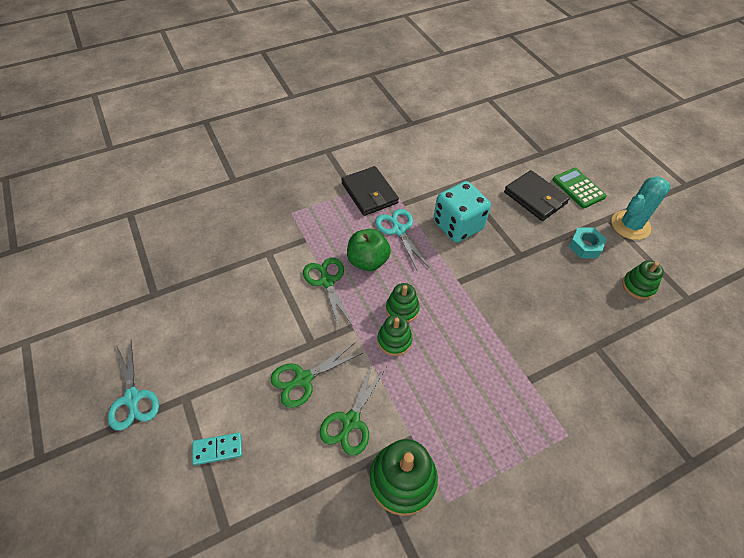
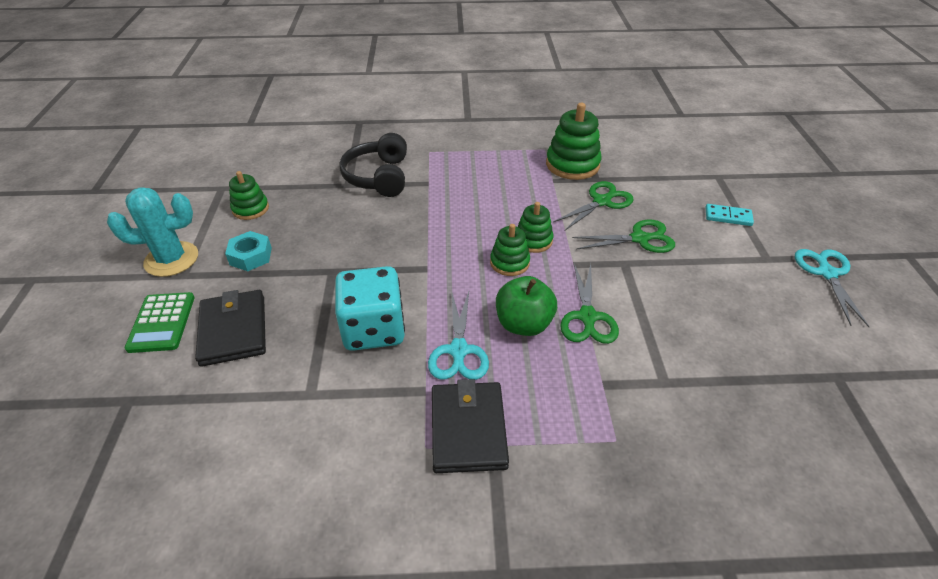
camera: 155 degrees left, 10 degrees down
(580, 369) = (378, 177): none -> black headphones

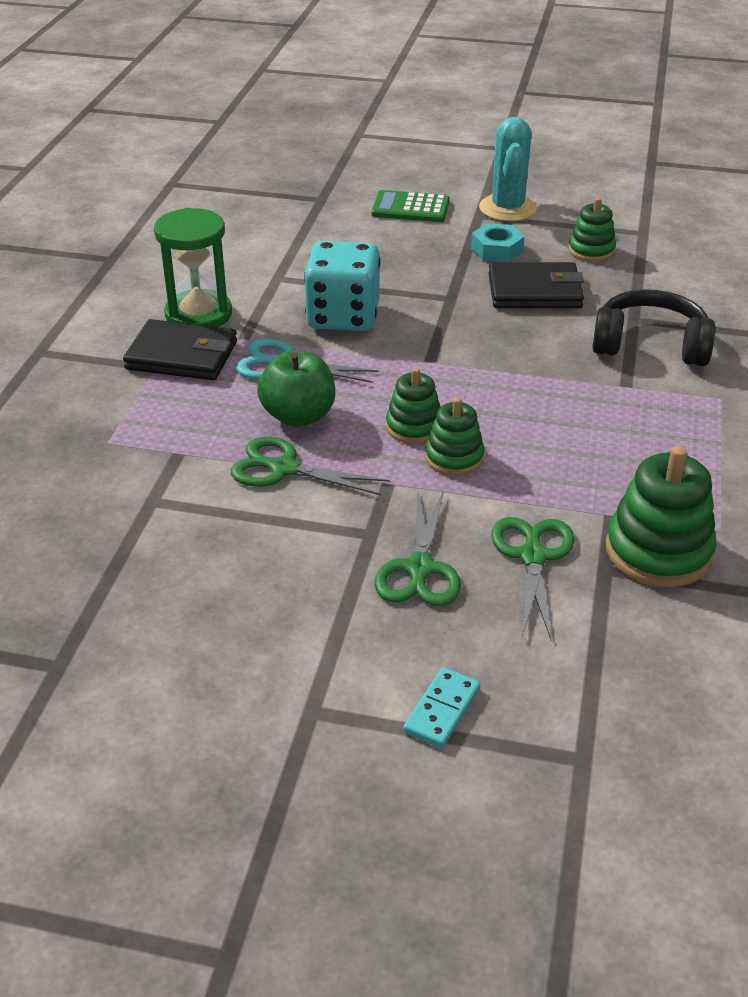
camera: 105 degrees right, 5 degrees down
(233, 330) = (382, 242): black wallet -> black wallet (534, 291)
(392, 440) = (199, 314): none -> green hourglass
(602, 201) = (533, 556): green scissors -> green scissors turned 150 degrees counterclockwise
(827, 273) = (242, 778): turquoise scissors -> none

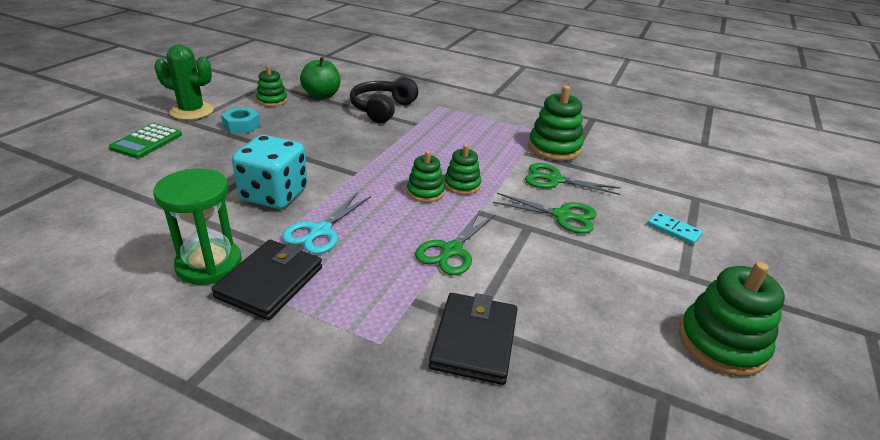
camera: 80 degrees left, 5 degrees down
(161, 737) = (721, 343): none -> green stacking toy
(298, 416) = (391, 234): green apple -> green apple (322, 95)
(507, 208) = (192, 111): turquoise cactus -> green cactus
(534, 291) = (302, 125): black wallet -> black wallet (474, 341)

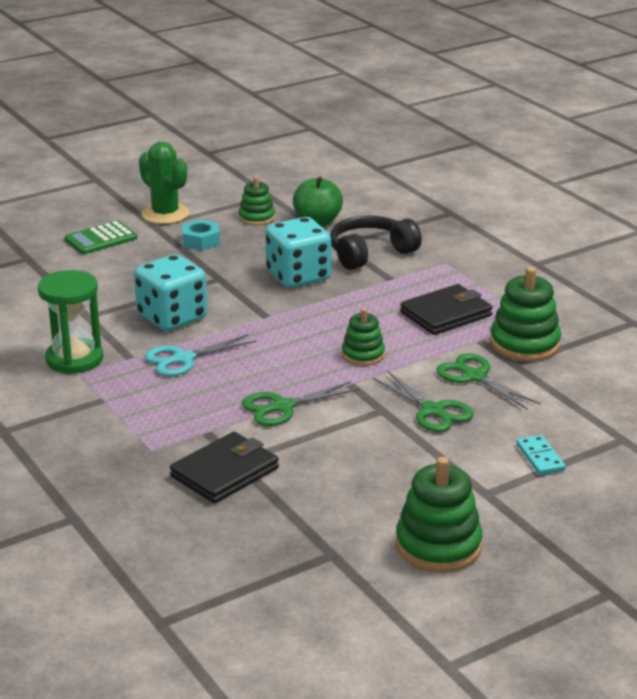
camera: 35 degrees right, 5 degrees down
(270, 282) = (109, 385): black wallet -> black wallet (446, 314)
(348, 136) = (298, 276): none -> turquoise dice
(425, 192) = (316, 352): green stacking toy -> none

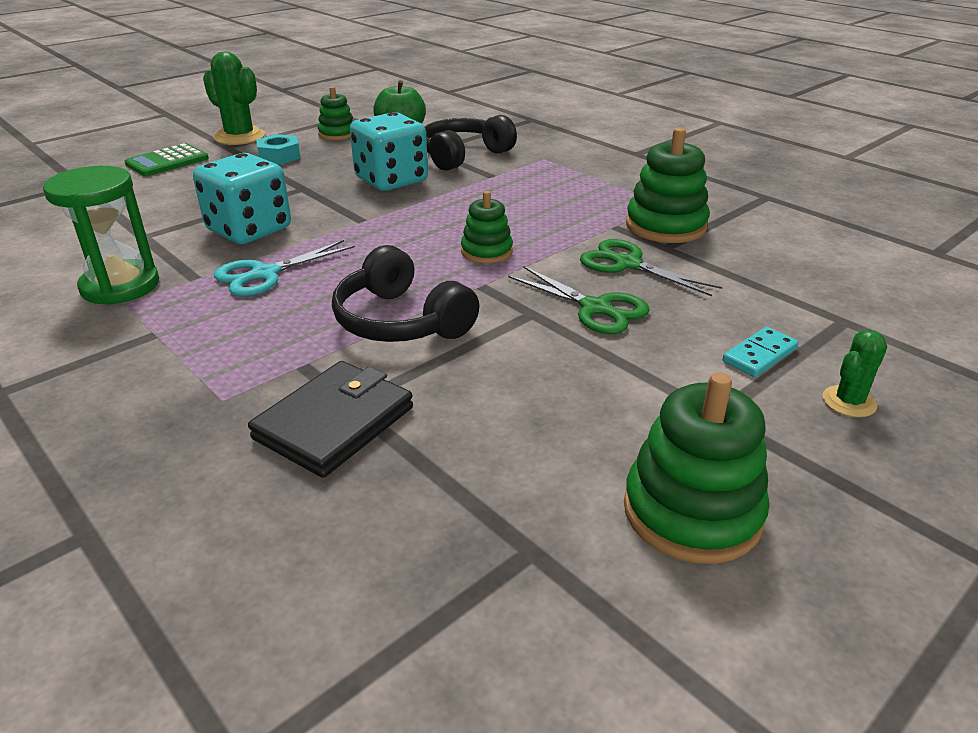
camera: 10 degrees left, 5 degrees up
(282, 407) = (401, 321): green scissors -> black headphones
(446, 314) = (565, 203): black wallet -> none
(540, 457) = (760, 355): turquoise domino -> turquoise domino turned 75 degrees clockwise
(584, 495) = (849, 402): none -> green cactus

